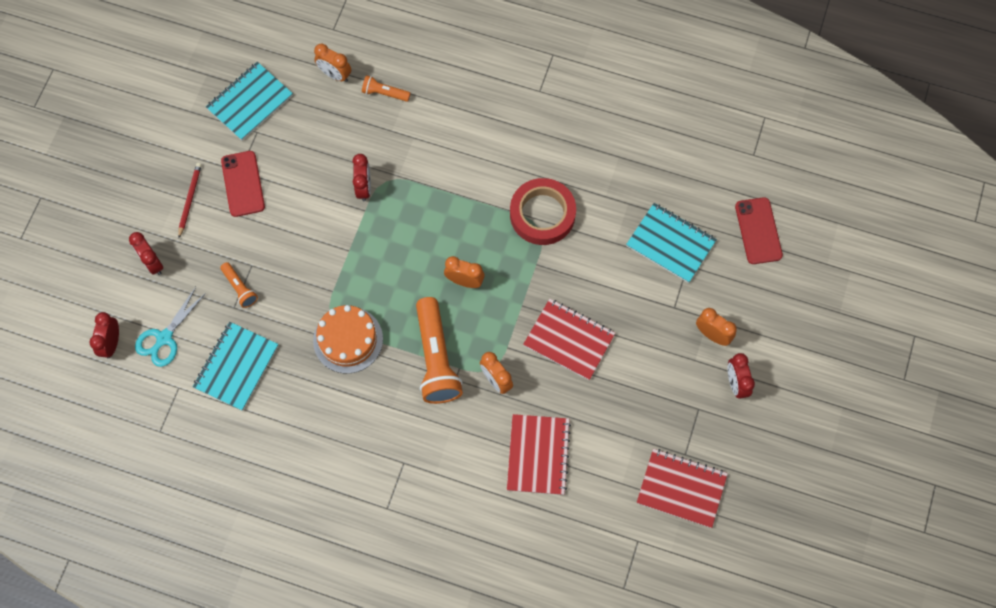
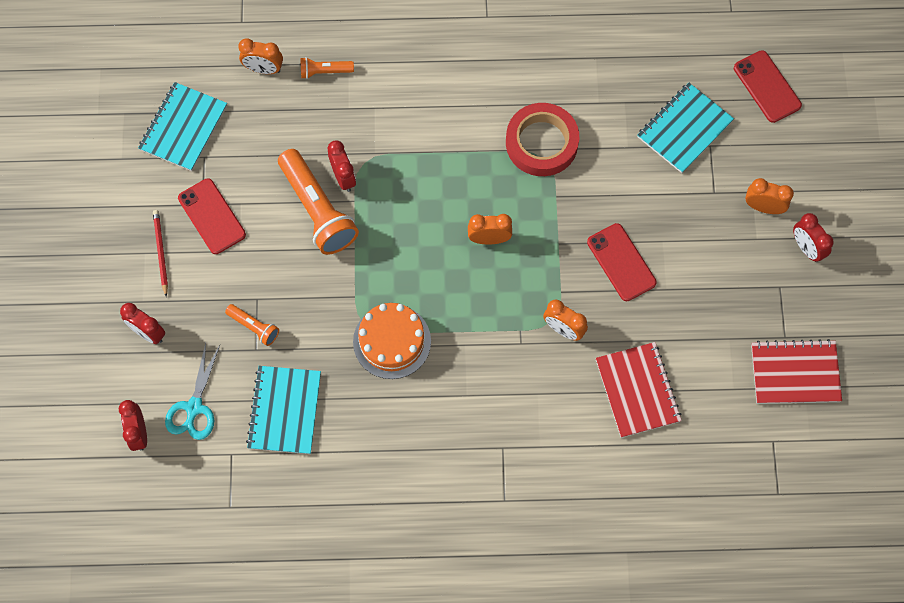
camera: 20 degrees left, 0 degrees up
(436, 358) = (492, 329): orange flashlight -> orange flashlight (317, 210)
(569, 340) = (621, 262): red notebook -> red phone
(670, 243) = (684, 129): turquoise notebook -> turquoise notebook turned 60 degrees counterclockwise

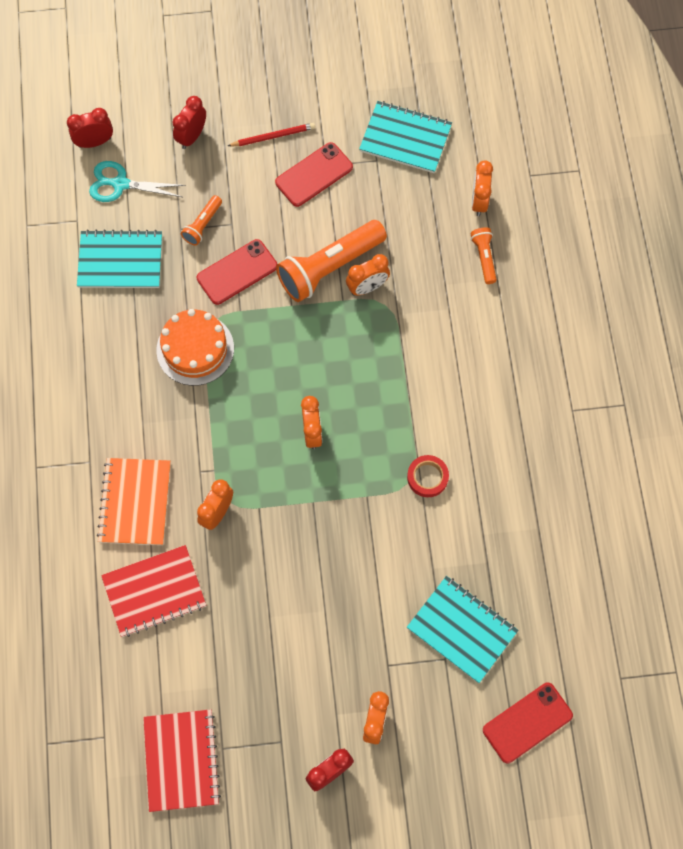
camera: 85 degrees right, 0 degrees up
(343, 177) = (367, 287): red clock -> orange clock
(541, 143) = (427, 477): red tape -> red tape, size x0.53
(547, 405) = (135, 502): none -> orange notebook
(621, 262) = (296, 568): red phone -> red phone (237, 272)

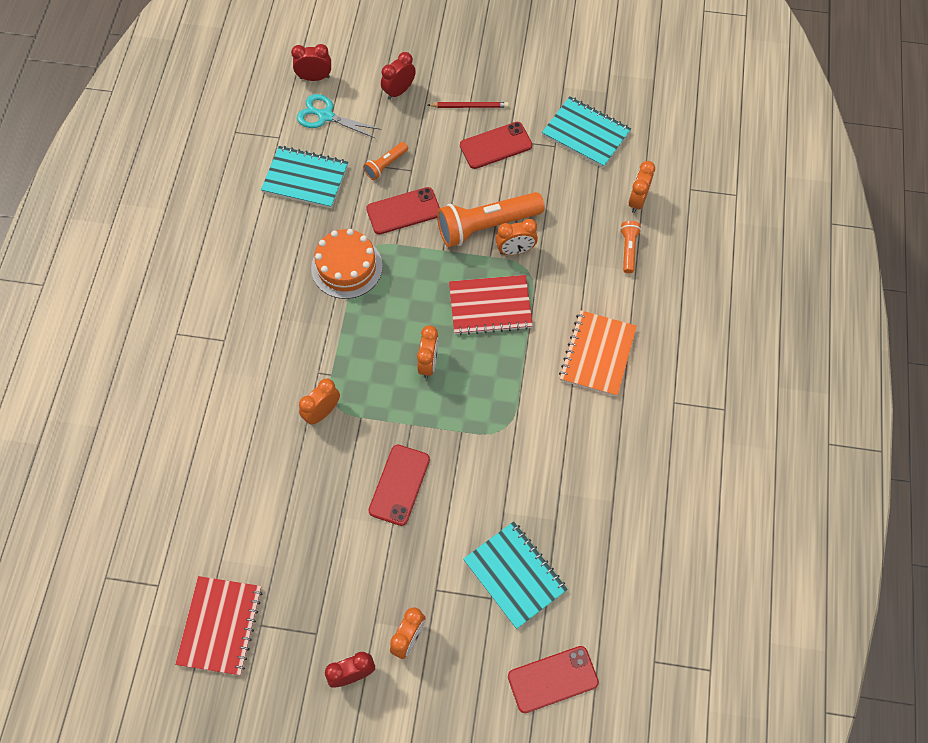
camera: 15 degrees right, 5 degrees down
(135, 502) = (252, 385): orange notebook -> orange notebook (597, 354)
(154, 592) = (244, 467): red notebook -> red notebook (490, 306)
(319, 568) = (399, 485): none -> red phone
(427, 477) = (522, 429): red tape -> none

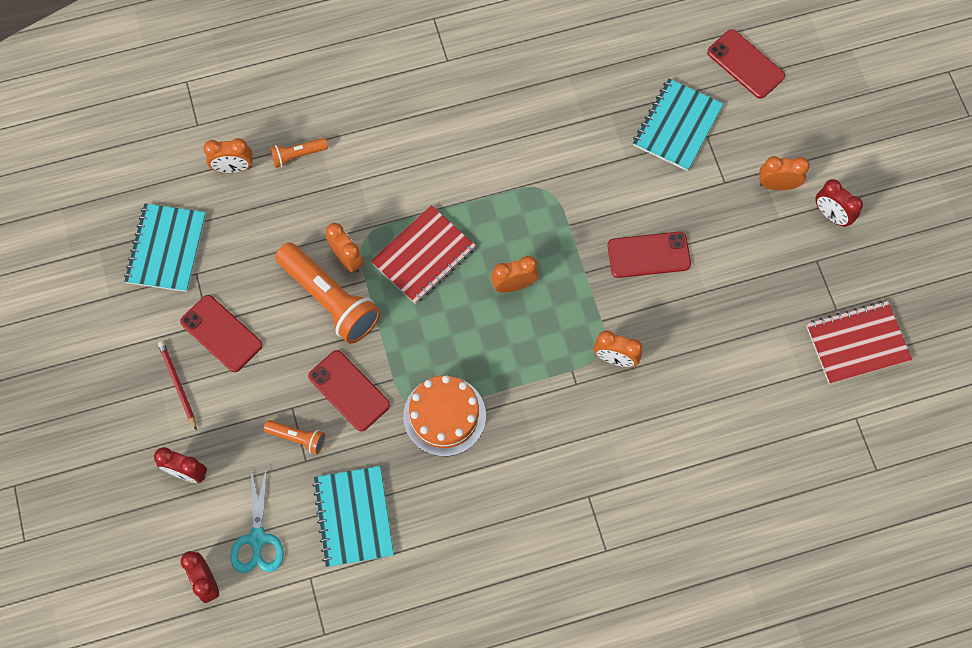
camera: 115 degrees left, 5 degrees up
(490, 306) = (423, 256): red notebook -> red notebook turned 75 degrees clockwise
(597, 354) = (429, 140): orange notebook -> none

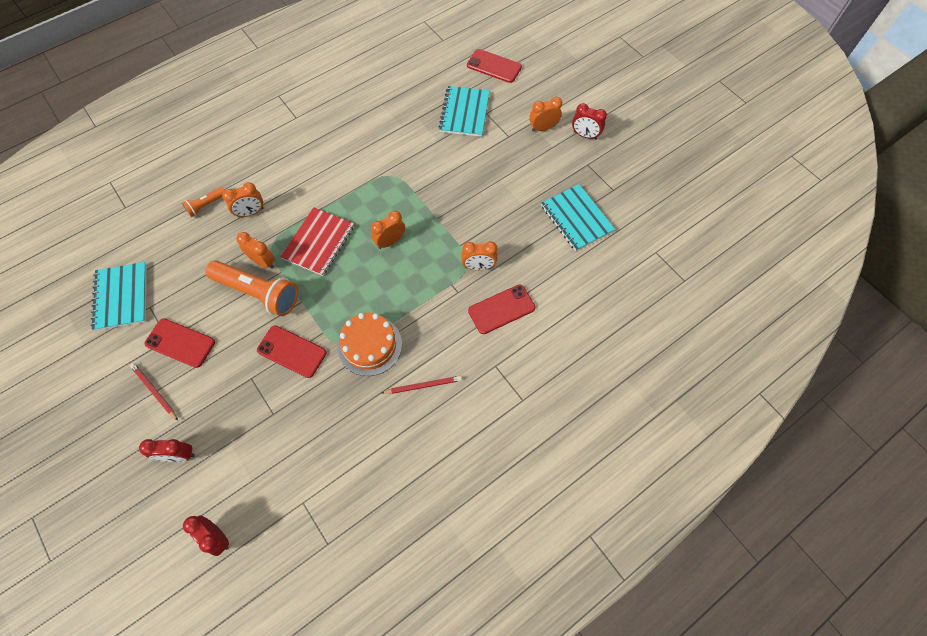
camera: 20 degrees left, 5 degrees down
(233, 168) = (160, 227): orange clock -> orange clock (251, 212)
(257, 539) = (251, 487): turquoise scissors -> none
(297, 438) = (261, 399): orange flashlight -> none
(353, 517) = (323, 443): turquoise notebook -> turquoise notebook (576, 218)
(492, 489) = (423, 385): none -> red pencil
(648, 255) = (476, 194): red phone -> red phone (501, 309)
(857, 343) = (635, 206): red notebook -> none

